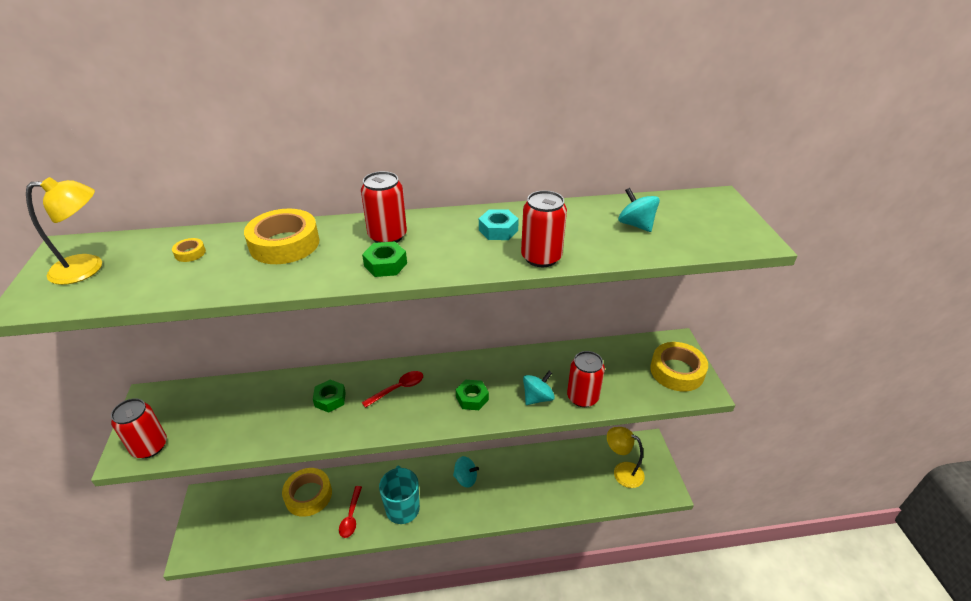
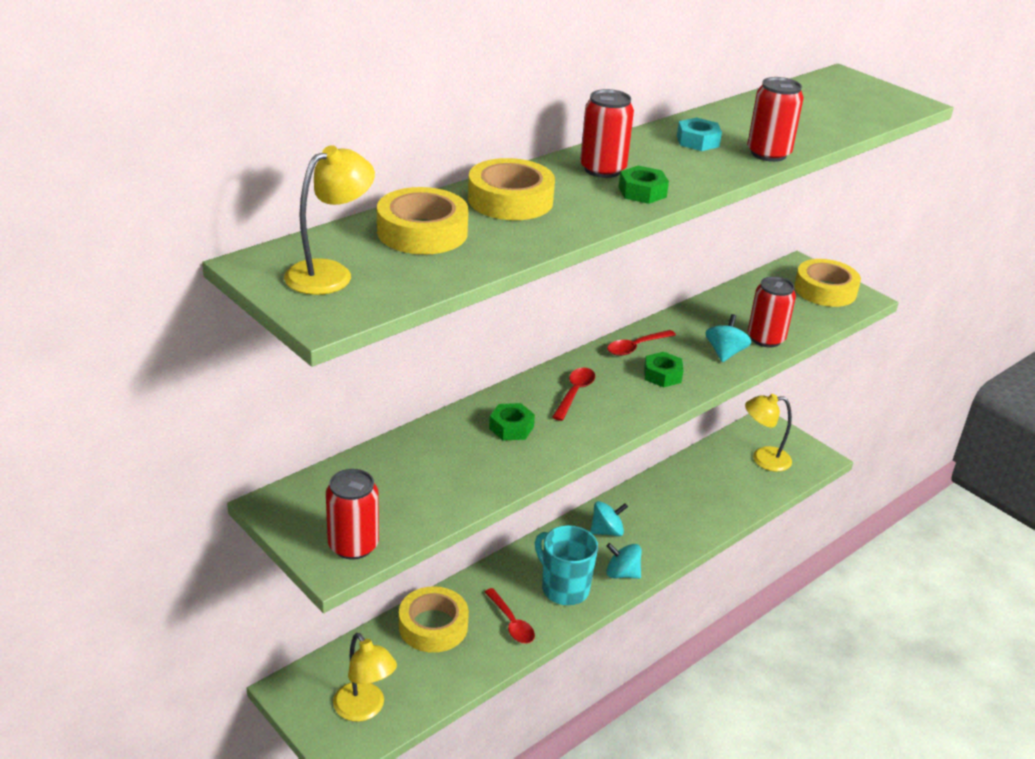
camera: 35 degrees left, 5 degrees down
(190, 253) = (422, 232): yellow tape -> yellow tape, size x2.40
(225, 532) = (364, 709): none -> yellow lamp
(478, 368) = (636, 347): none -> red spoon
(636, 225) = (807, 111): turquoise spinning top -> turquoise spinning top (622, 573)

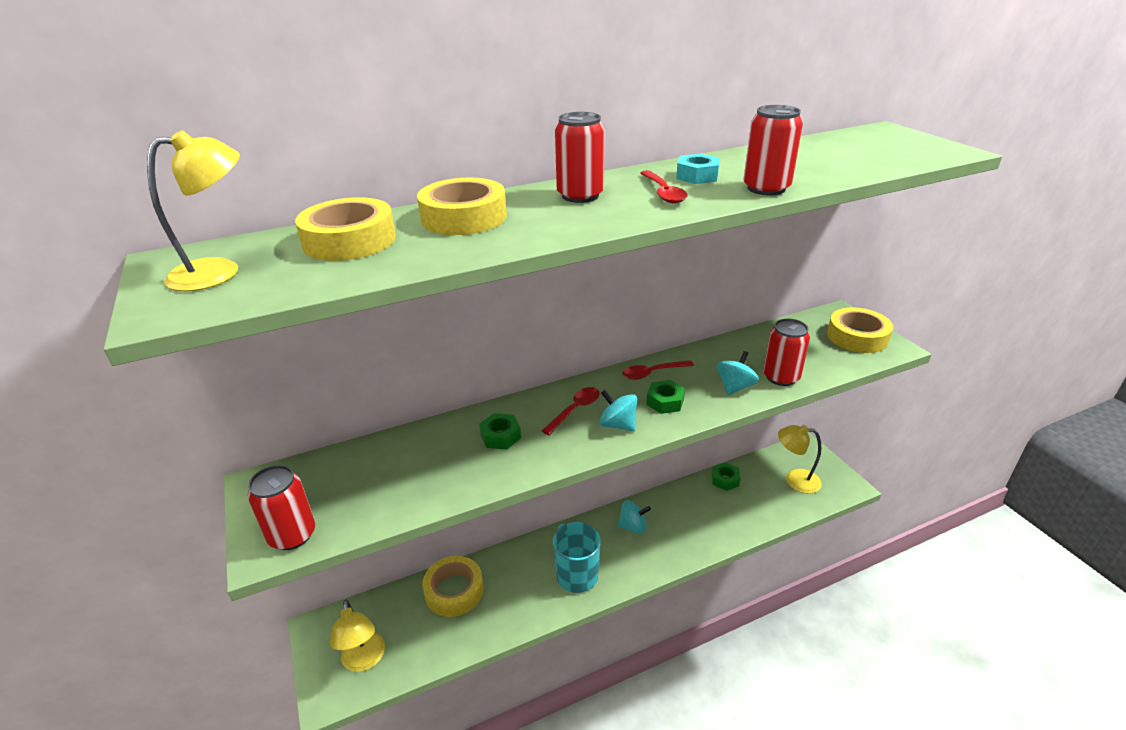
camera: 20 degrees right, 0 degrees up
(511, 622) = (519, 600): red spoon -> red spoon (663, 193)
(622, 573) = (632, 569): turquoise spinning top -> turquoise spinning top (618, 425)
(642, 192) = (604, 216): green nut -> green nut (725, 480)

